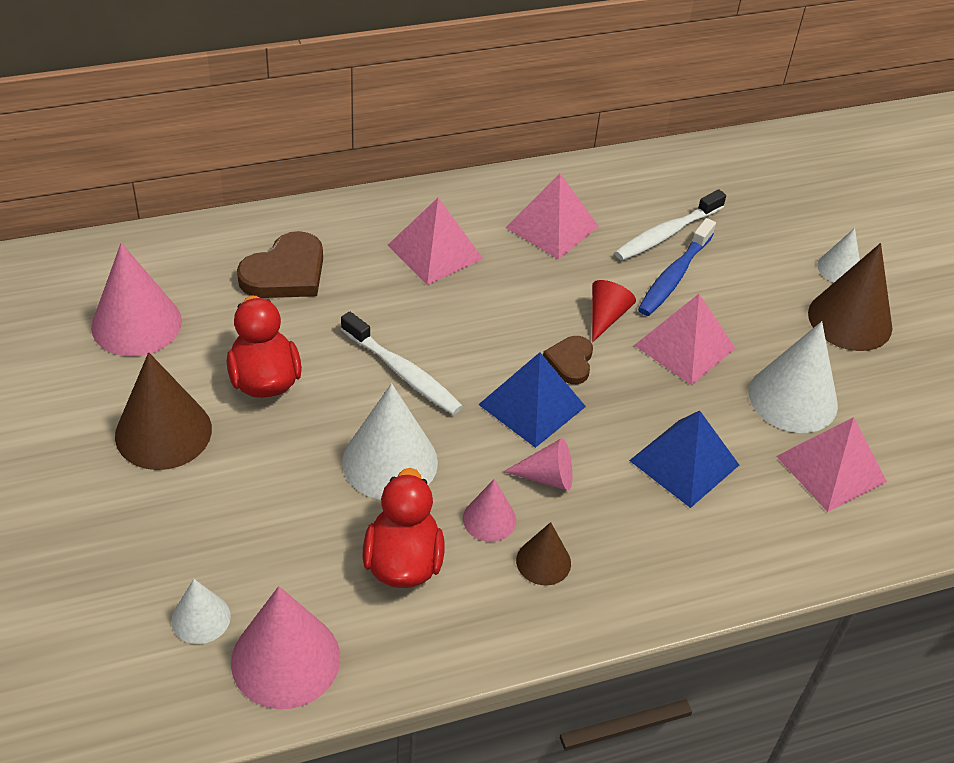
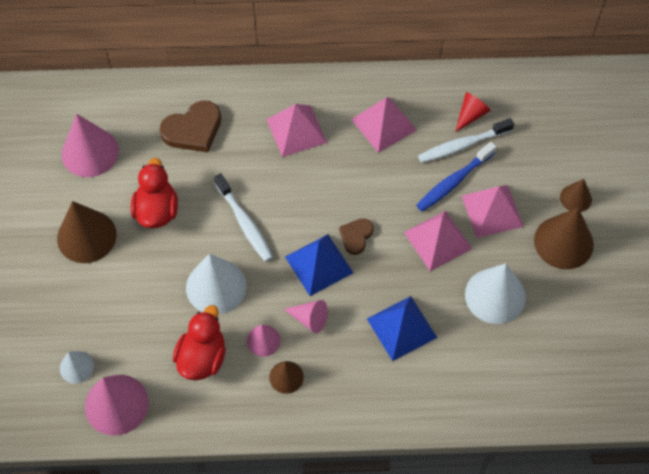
camera: 20 degrees right, 15 degrees up
(606, 316) = (393, 206): red cone -> red cone (471, 115)
(831, 468) = (497, 353): pink pyramid -> pink pyramid (492, 211)
(839, 268) = (575, 198): white cone -> brown cone

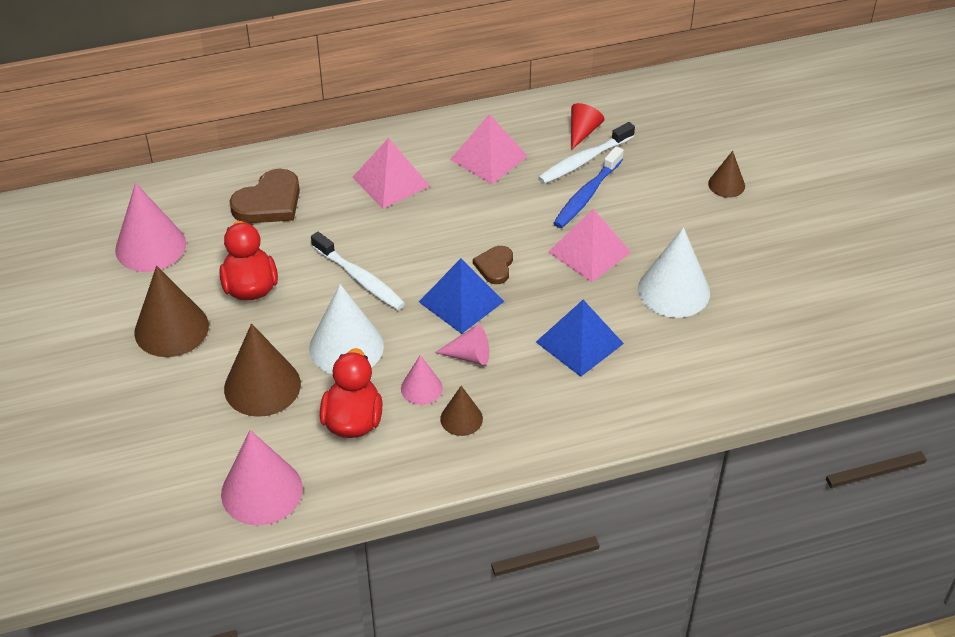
camera: 15 degrees left, 15 degrees down
(76, 367) = (199, 463): white cone -> none
(492, 211) = (639, 213): pink pyramid -> none
(563, 242) = (729, 227): brown cone -> brown cone (262, 386)

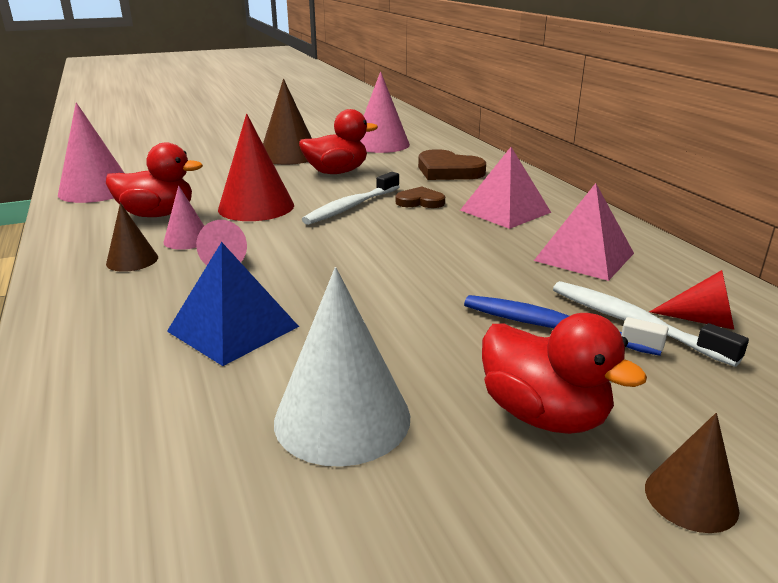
camera: 85 degrees right, 20 degrees down
(262, 386) = (216, 183): brown cone -> none
(346, 347) = (256, 207): white cone -> red cone
(461, 301) = (317, 252): blue pyramid -> none
(495, 266) = (379, 268): brown heart -> brown heart (420, 201)
(589, 252) = (423, 332): pink pyramid -> none
(671, 216) = (543, 415): none -> red duck

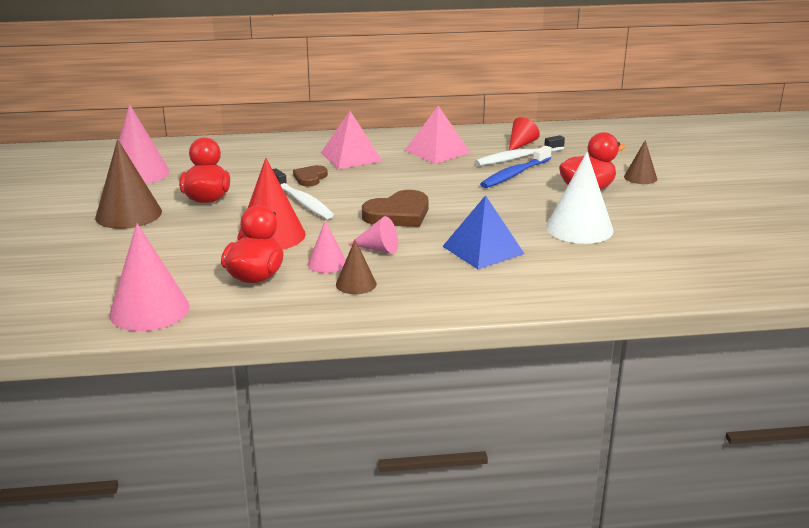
camera: 75 degrees left, 0 degrees up
(448, 171) = (247, 159): brown heart -> brown heart (398, 214)

